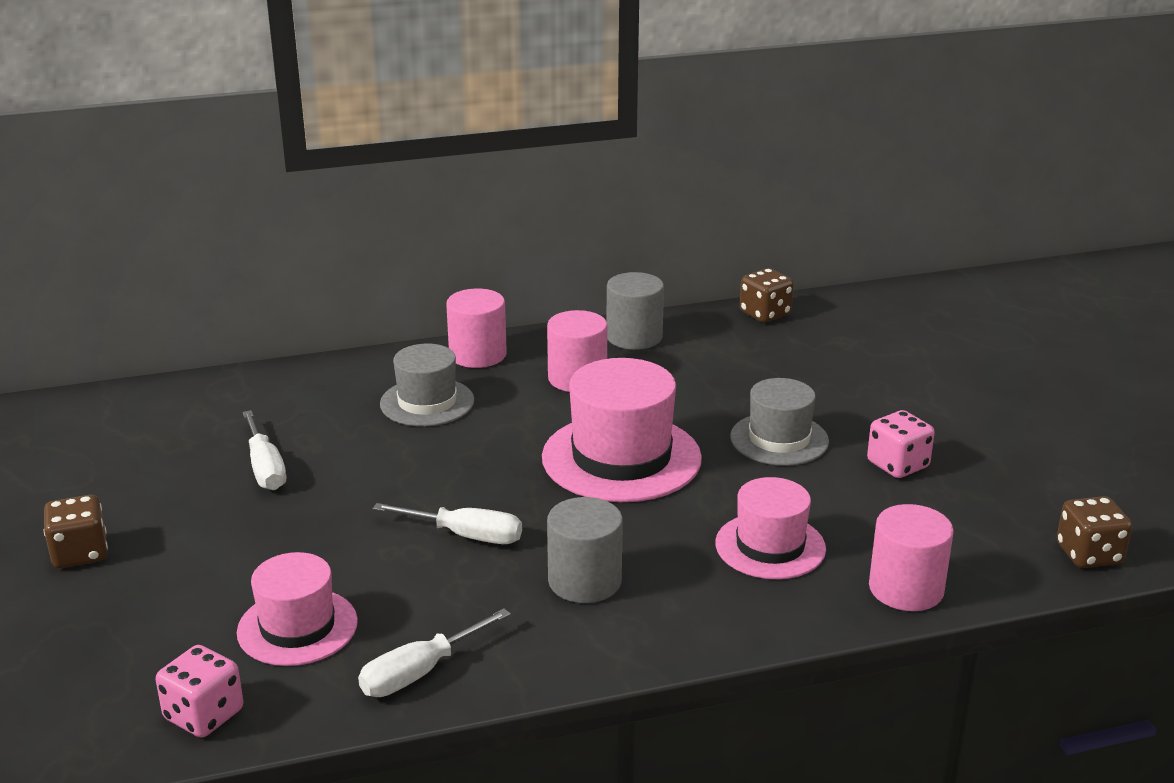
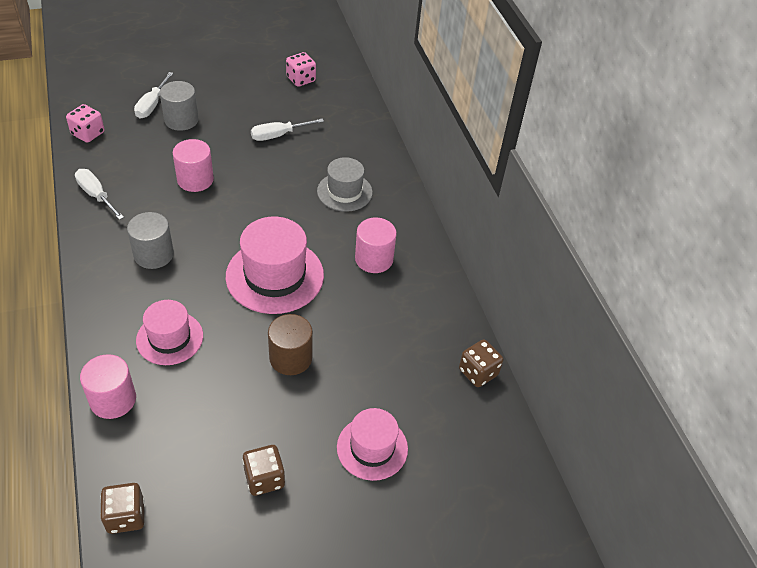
camera: 85 degrees right, 20 degrees up
(80, 553) = (212, 87): brown dice -> brown dice (264, 478)
(297, 627) = (141, 155): pink hat -> pink hat (372, 448)
(465, 535) = (204, 209): white screwdriver -> white screwdriver (152, 105)
(477, 355) = (404, 213): pink cylinder -> pink cylinder (195, 180)
(634, 337) = (433, 291): grey cylinder -> grey cylinder (181, 120)
(779, 439) = (290, 358): grey hat -> brown cylinder
(897, 465) = (252, 422): pink dice -> pink dice (301, 79)

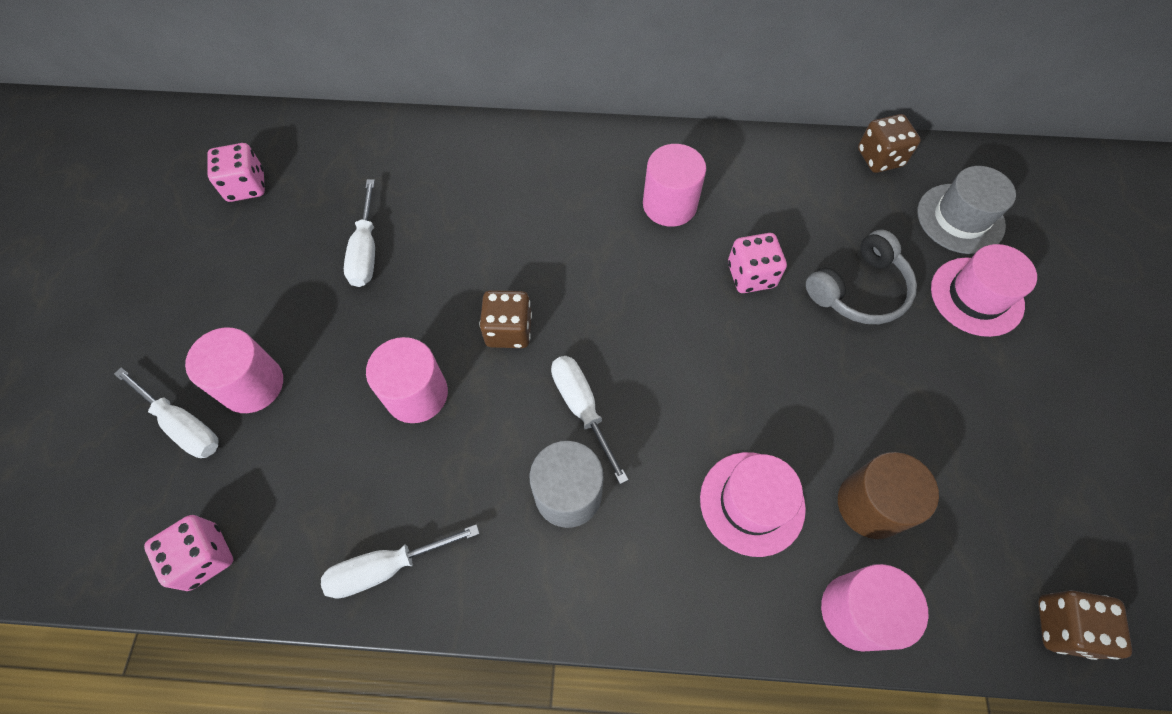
camera: 65 degrees left, 15 degrees up
(181, 120) = (252, 384): grey cylinder -> pink cylinder
(208, 249) = (582, 409): none -> white screwdriver
(264, 478) = (1012, 429): brown dice -> brown dice (508, 330)
(275, 276) = (665, 331): pink hat -> none
(290, 358) = (821, 349): brown cylinder -> brown cylinder (870, 505)
(335, 311) = (751, 275): none -> pink dice
(344, 192) = (528, 201): grey hat -> grey hat (960, 218)
(348, 373) = (859, 290): none -> grey headphones

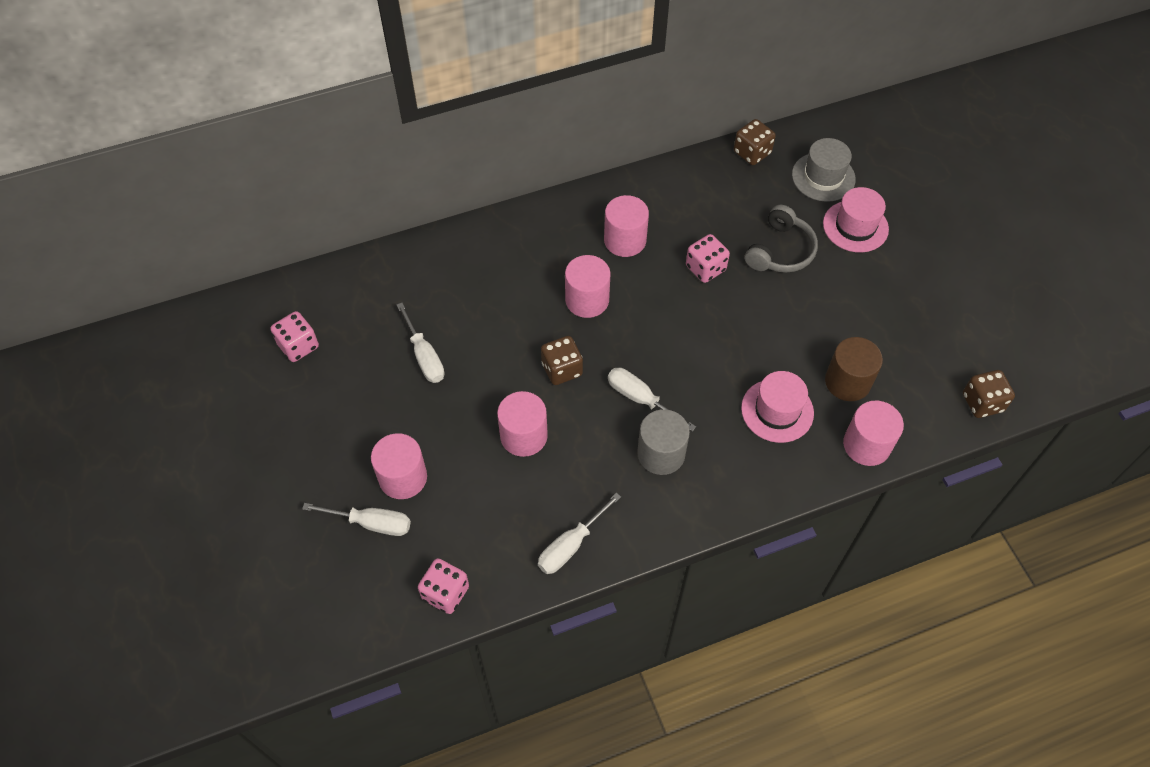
camera: 25 degrees left, 5 degrees down
(586, 258) = (587, 300): none -> pink cylinder

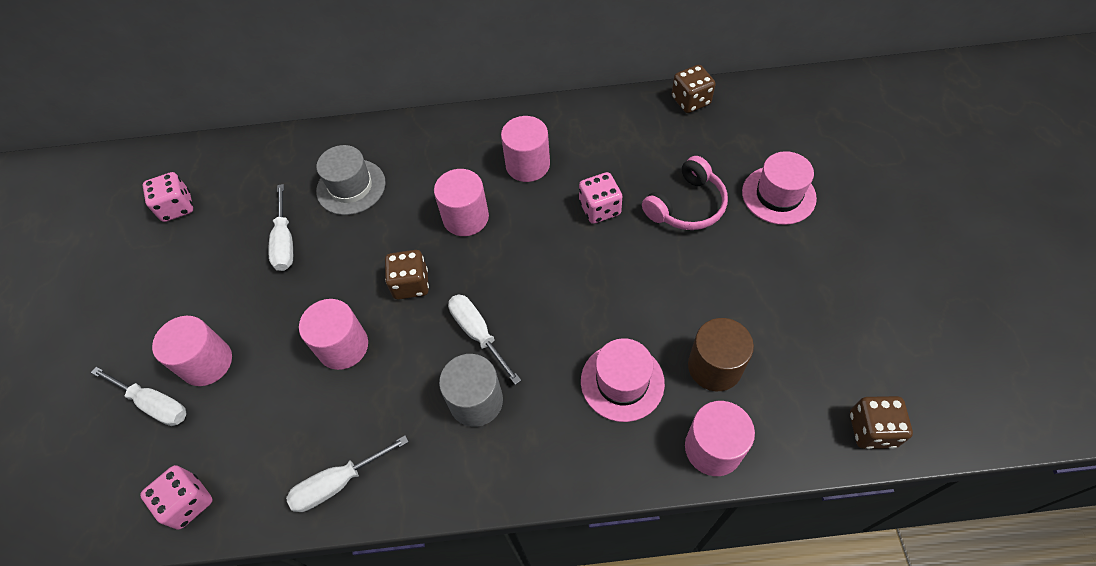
camera: 20 degrees right, 0 degrees up
(780, 251) = (686, 205): grey headphones -> pink headphones
(823, 177) = (759, 137): grey hat -> grey hat (351, 187)

